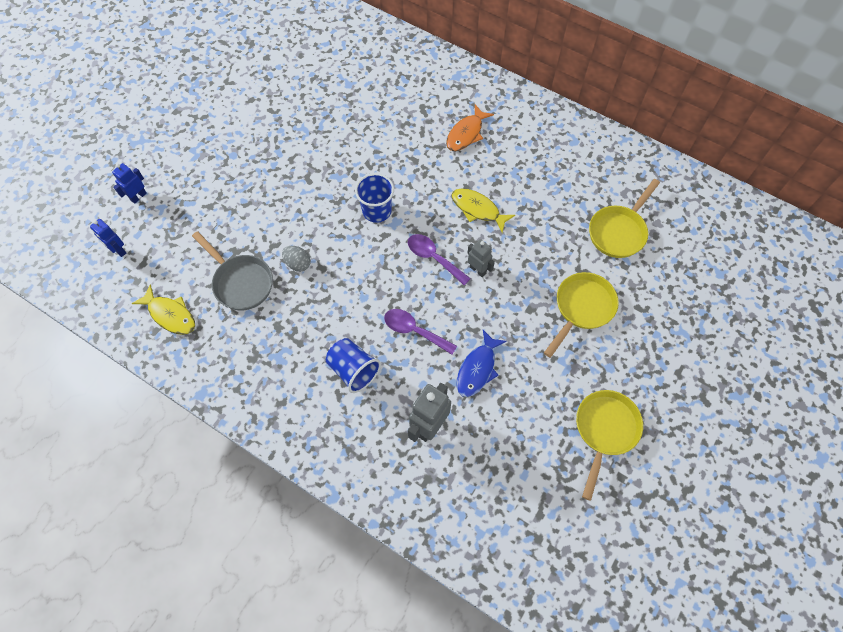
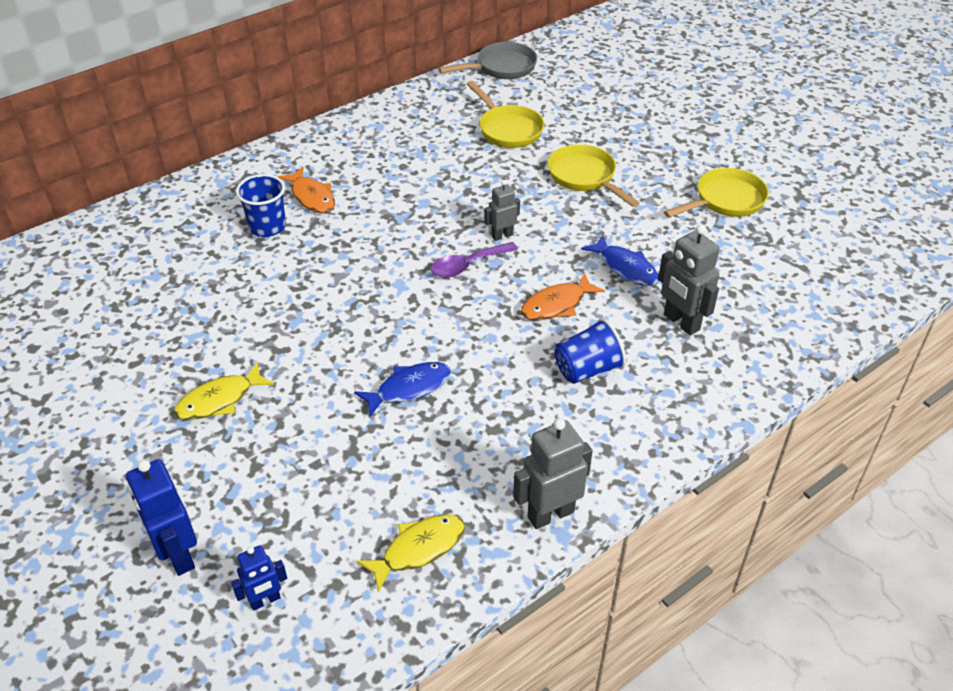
camera: 70 degrees left, 20 degrees down
(138, 196) = (178, 555): blue robot -> blue robot, size x1.66
(215, 382) = (550, 514): none -> grey robot
(241, 282) = (406, 455): grey pan -> grey pan (501, 67)
(298, 263) = (409, 388): grey egg -> blue fish
(377, 211) = (373, 297): blue cup -> blue cup (267, 227)
(414, 331) = (557, 305): purple spoon -> orange fish
(478, 209) = (422, 215): yellow fish -> yellow fish (219, 400)
(604, 430) = (725, 201): yellow pan -> yellow pan turned 105 degrees clockwise

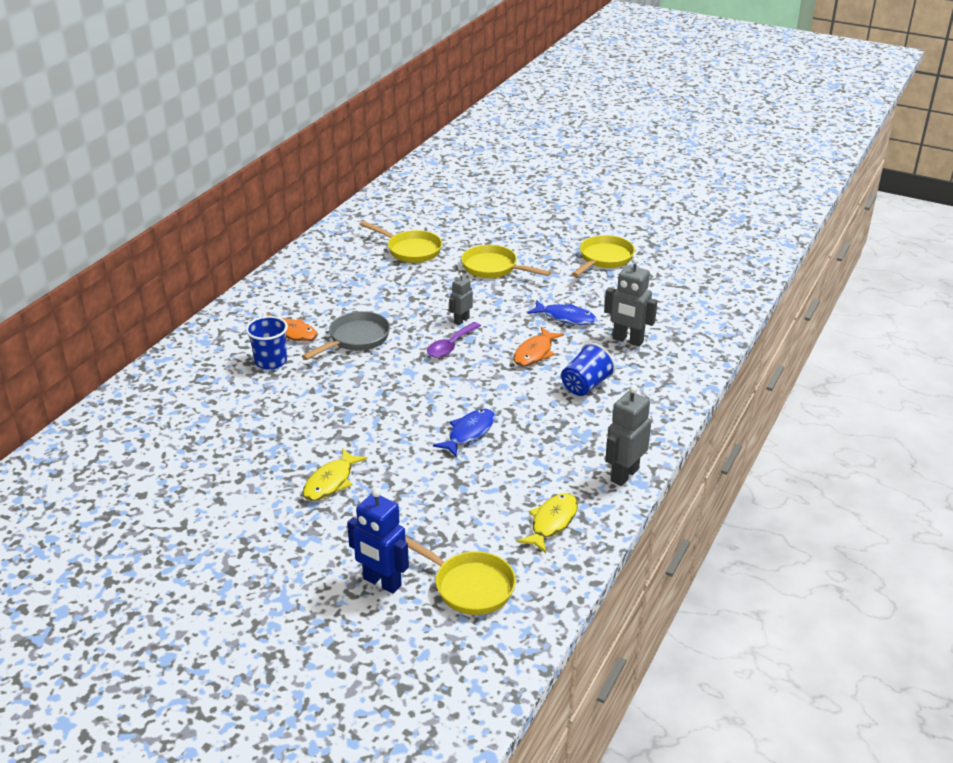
camera: 25 degrees left, 10 degrees down
(265, 600) = (469, 586): blue robot -> yellow pan
(501, 67) = (372, 209): grey pan -> grey pan (355, 339)

